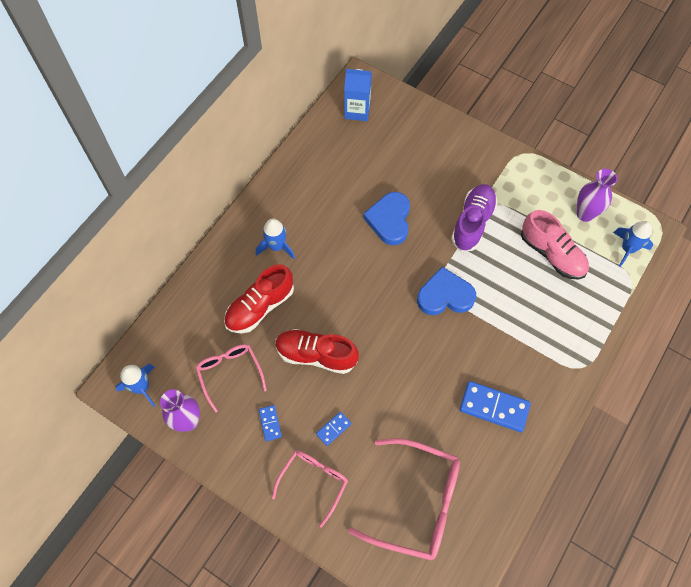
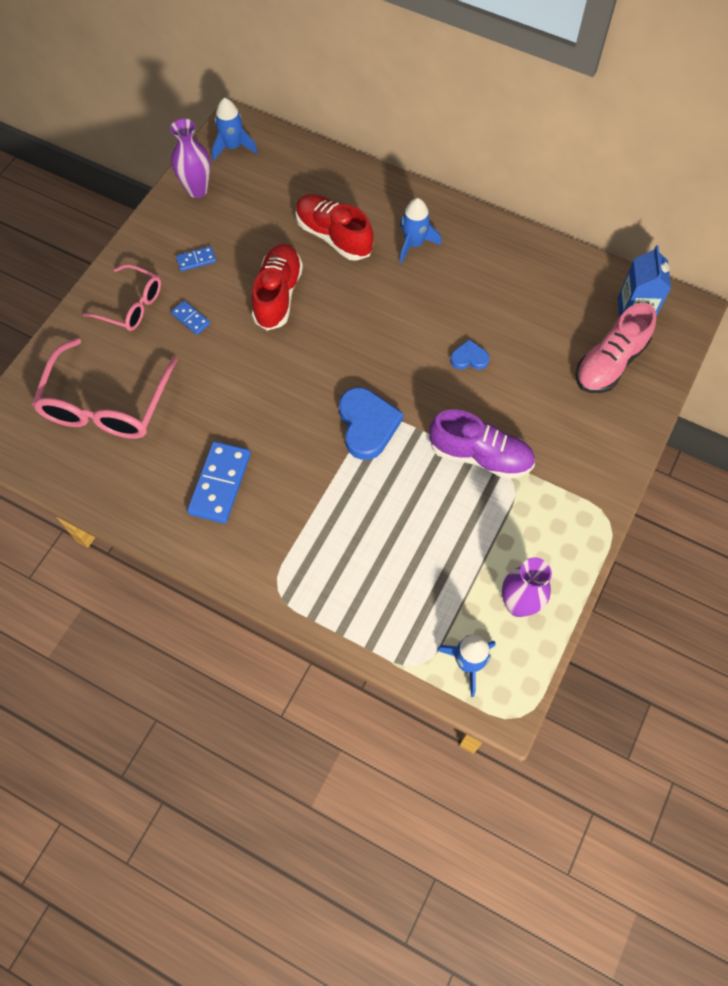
camera: 85 degrees right, 0 degrees up
(230, 373) = (252, 218): pink glasses -> none
(389, 220) = (469, 358): blue heart -> blue heart, size x0.53
(552, 254) = (445, 557): pink shoe -> pink shoe (610, 363)

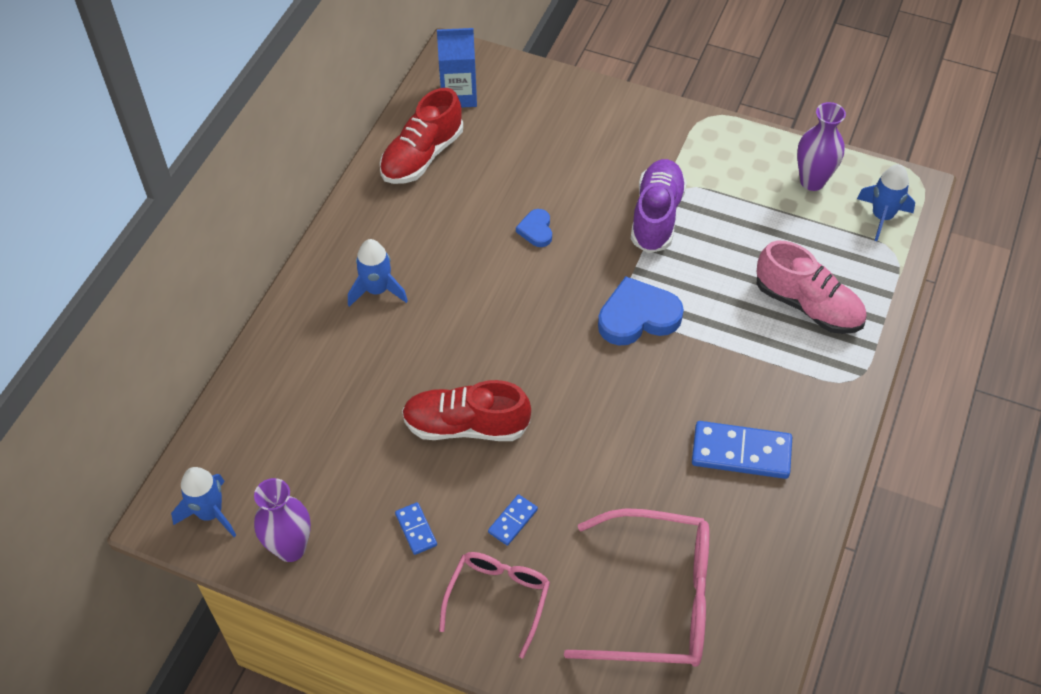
camera: 95 degrees left, 10 degrees down
(333, 236) = (369, 374): red shoe -> red shoe (422, 156)
(610, 363) = (527, 115): pink shoe -> pink shoe (808, 305)

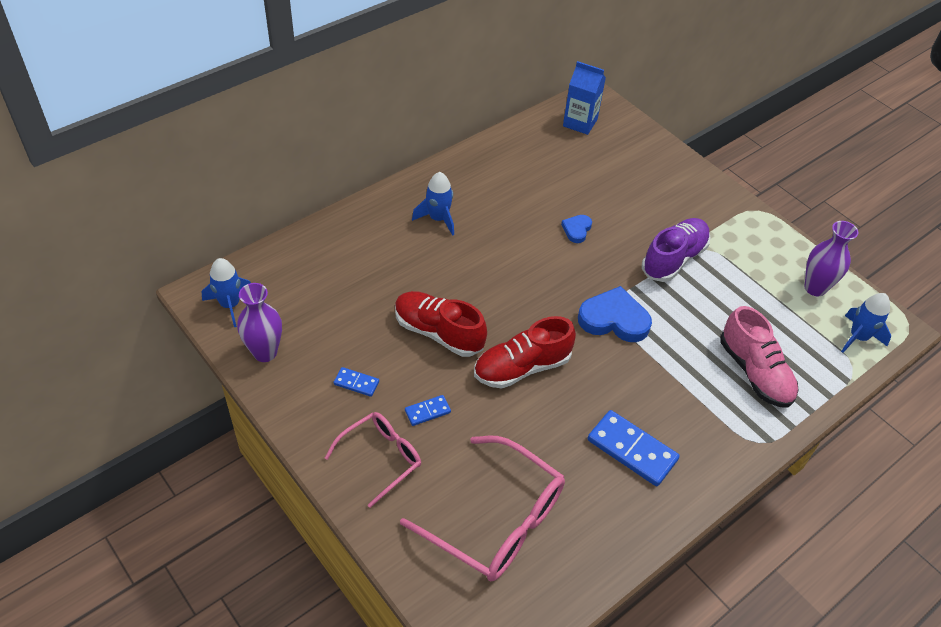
camera: 25 degrees right, 5 degrees down
(416, 529) = (356, 383): blue domino -> blue domino turned 75 degrees counterclockwise
(422, 156) = (527, 149): red shoe -> red shoe (522, 367)

